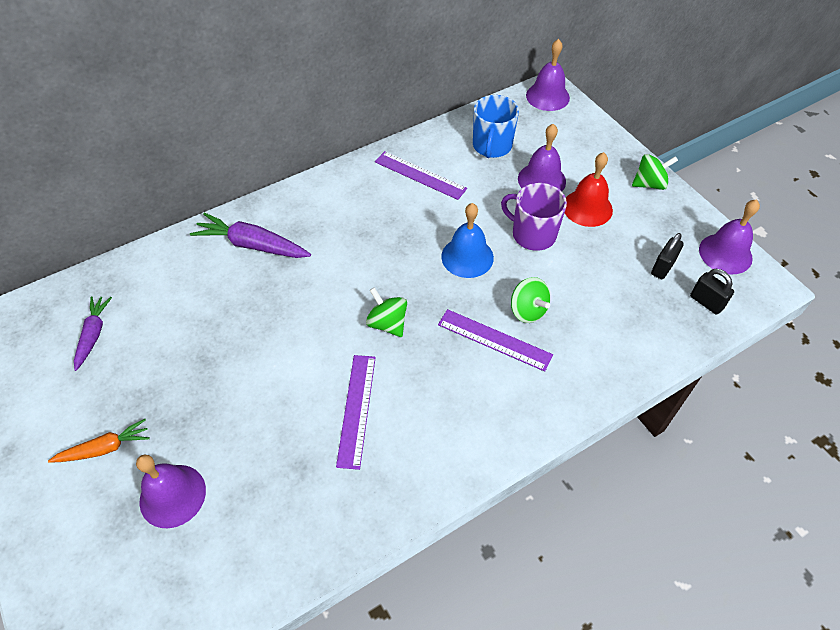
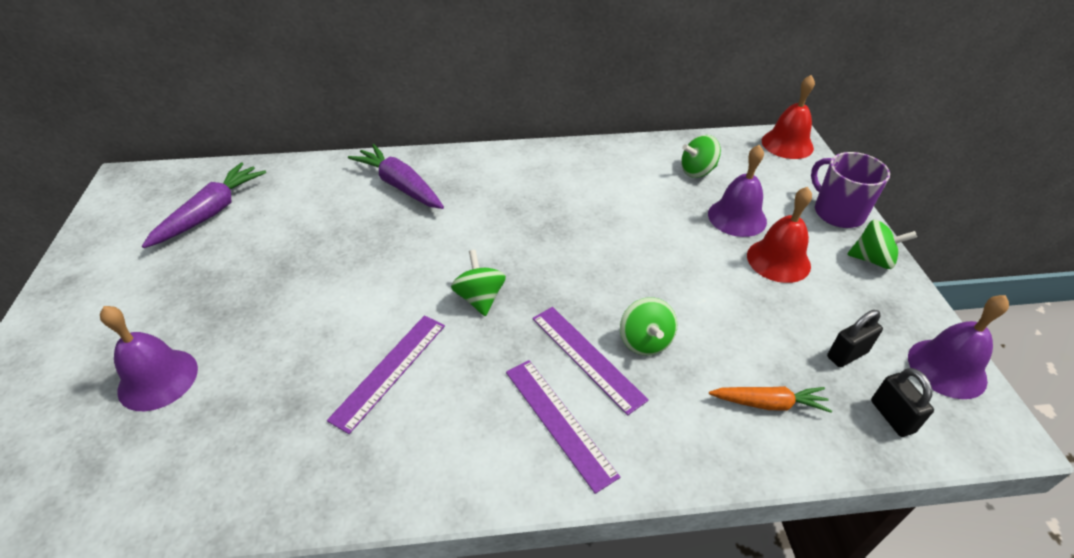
camera: 25 degrees right, 10 degrees down
(93, 334) = (211, 213): purple carrot -> purple carrot, size x1.57
(105, 448) = (140, 310): orange carrot -> orange carrot (768, 403)
(420, 175) = (603, 175): purple ruler -> purple ruler (559, 421)
(467, 257) = (607, 264): blue bell -> none
(492, 146) = (697, 171): blue mug -> green spinning top
(532, 234) = (696, 266): purple mug -> purple mug (837, 212)
(547, 96) = (787, 144): purple bell -> red bell

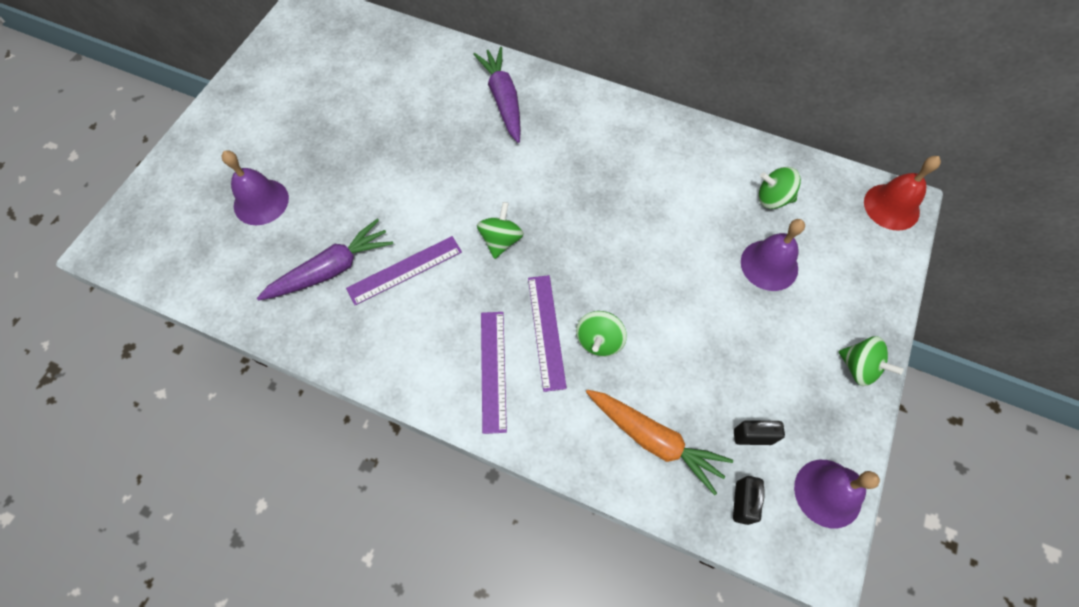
camera: 30 degrees right, 20 degrees up
(211, 213) = (351, 66): purple carrot -> purple carrot (331, 269)
(768, 403) = (654, 440): orange carrot -> orange carrot, size x1.57
(778, 260) = (770, 325): red bell -> none
(837, 212) = (871, 305): purple mug -> none

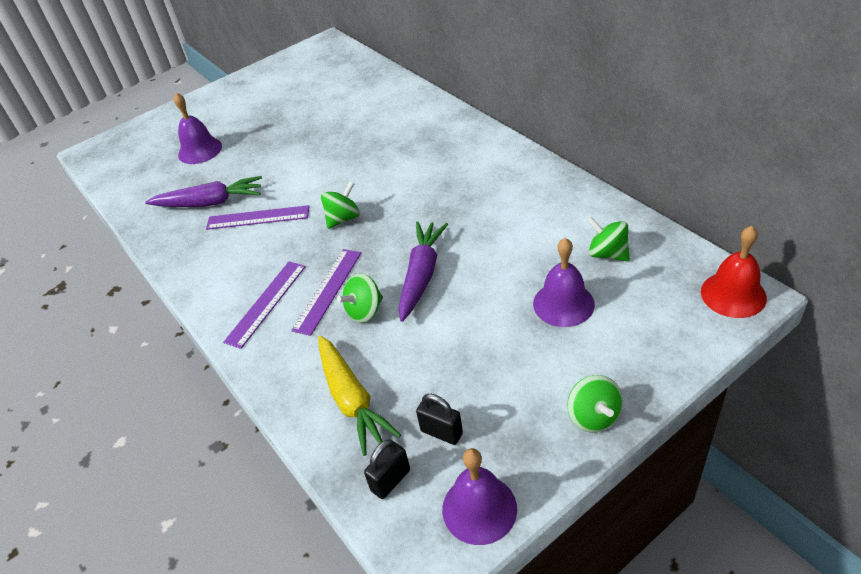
camera: 35 degrees right, 20 degrees down
(503, 100) = (420, 127): purple carrot -> purple carrot (421, 275)
(654, 440) = (352, 399): orange carrot -> yellow carrot

